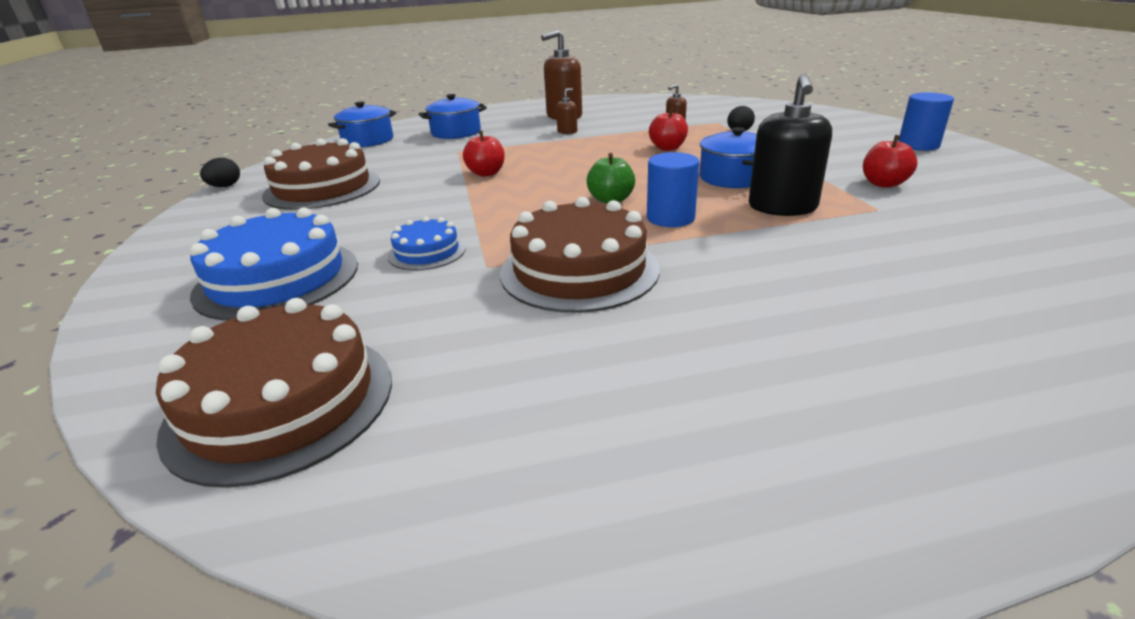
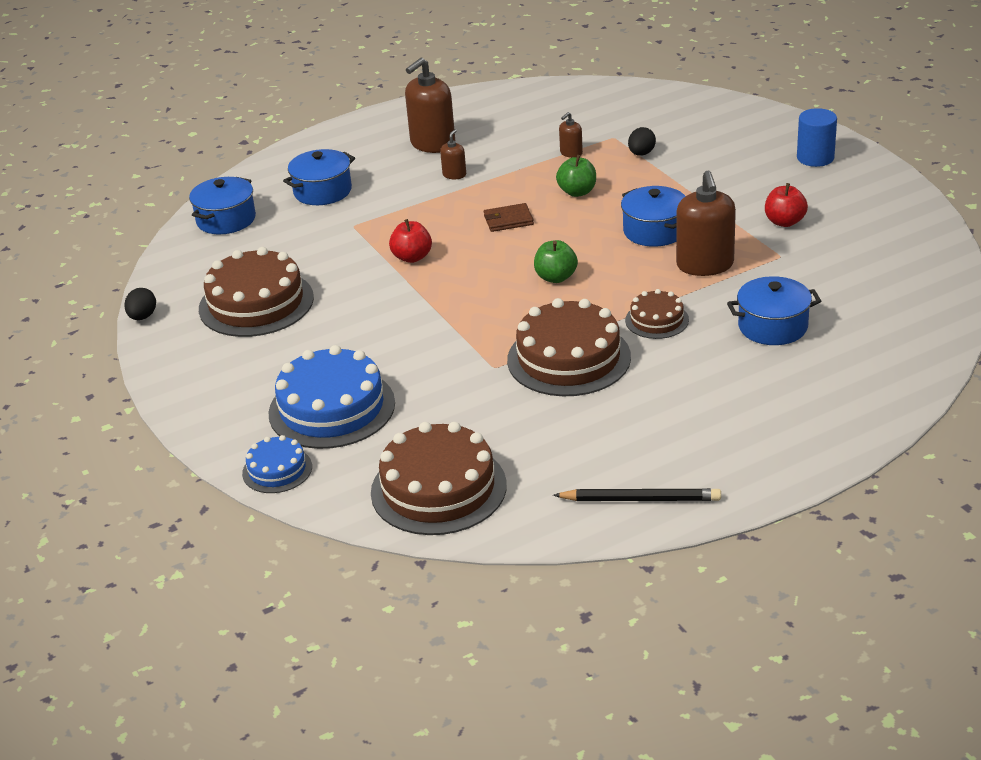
camera: 15 degrees left, 5 degrees up
(427, 252) = (433, 362): blue cake -> blue cake (277, 470)
(571, 503) = (640, 499): none -> black pencil
(592, 159) = (508, 220): none -> brown wallet
(667, 148) = (577, 192): red apple -> green apple
(670, 218) = (617, 292): blue cylinder -> none
(707, 248) = (657, 320): none -> brown cake
(782, 207) = (705, 265): black soap dispenser -> brown soap dispenser
(864, 274) = (772, 326): none -> blue pot

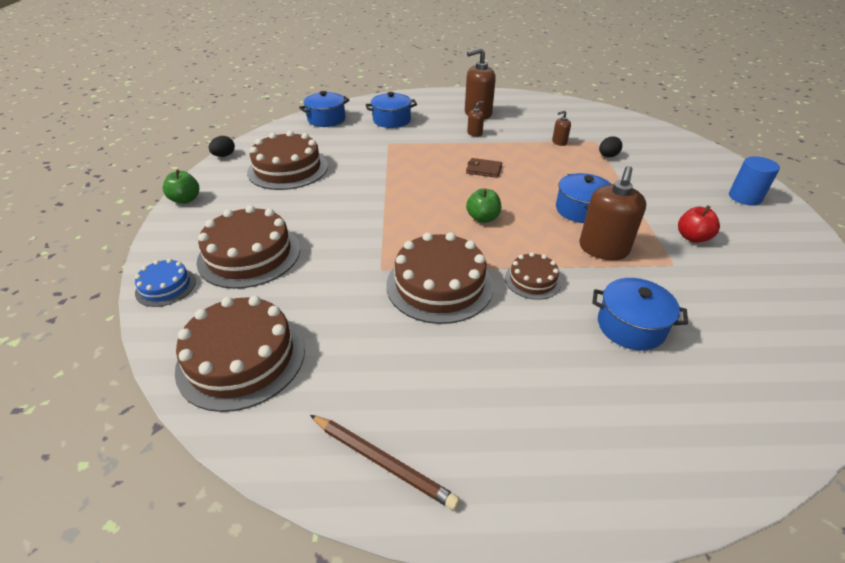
camera: 25 degrees right, 5 degrees up
(332, 408) = (249, 255): blue cake -> brown cake
(412, 257) = (403, 173): red apple -> none
(577, 192) = (544, 166): green apple -> green apple (185, 199)
(640, 499) = (382, 462): black pencil -> brown pencil

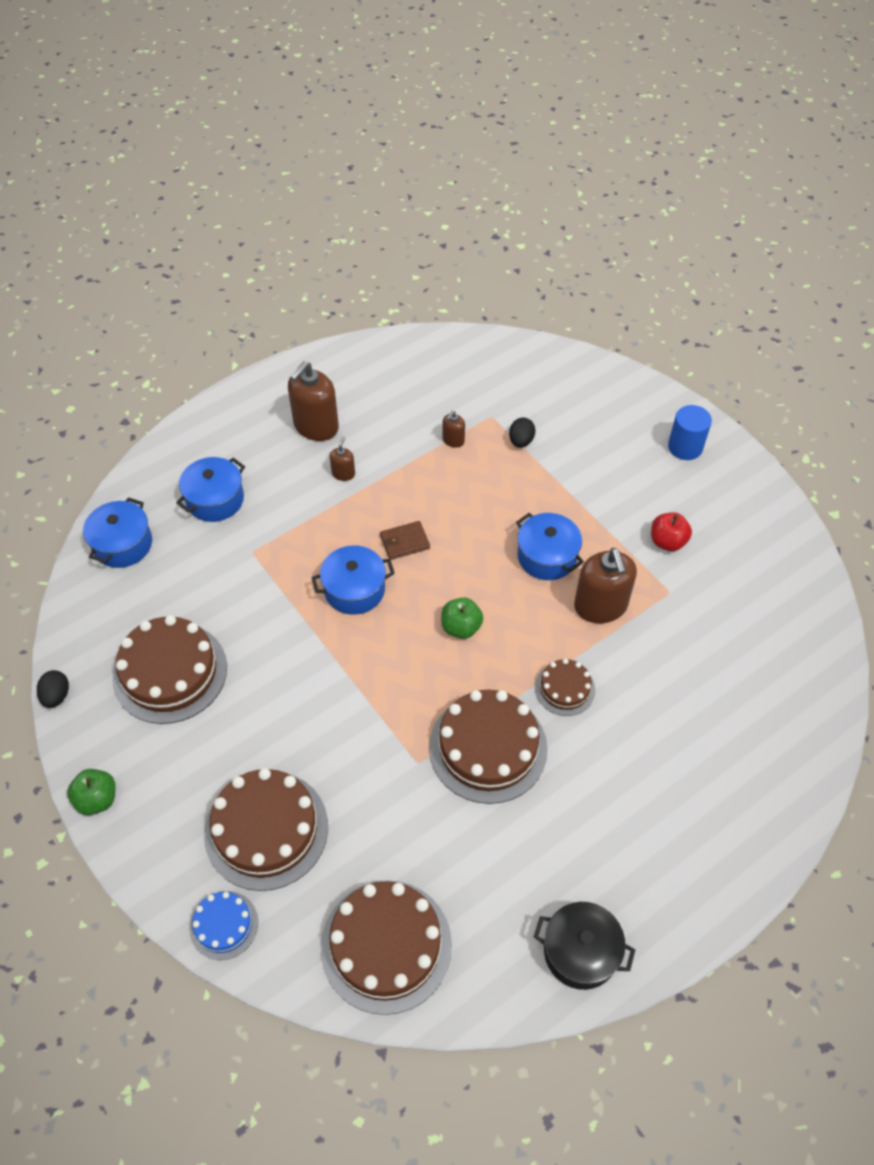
camera: 35 degrees left, 15 degrees up
(382, 462) = (580, 952): brown pencil -> black pot
(630, 326) = (674, 695): blue pot -> blue pot (354, 590)

